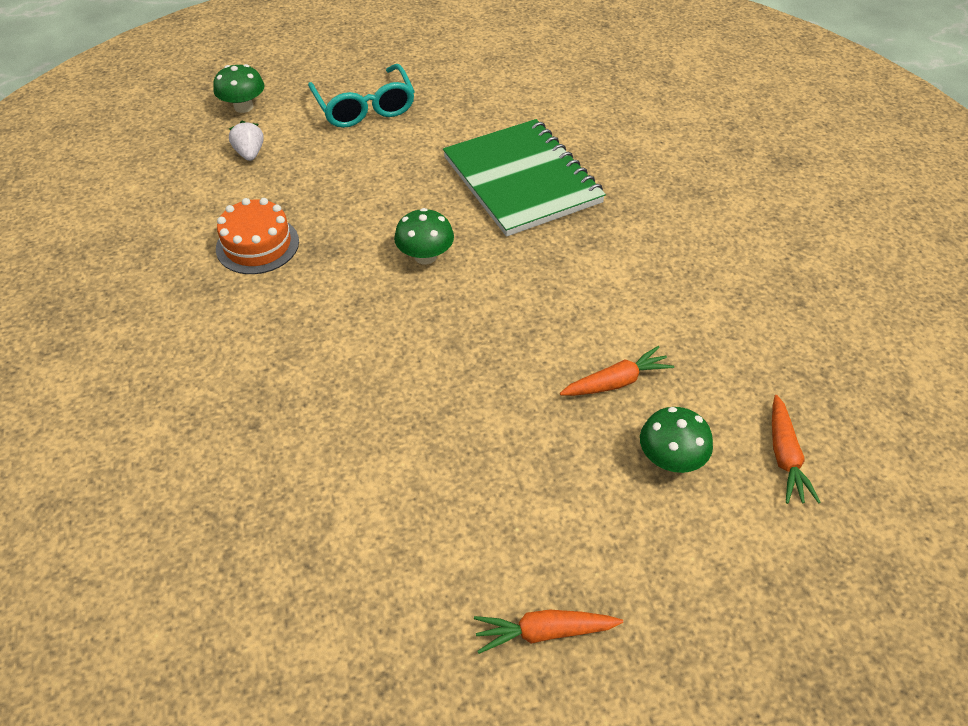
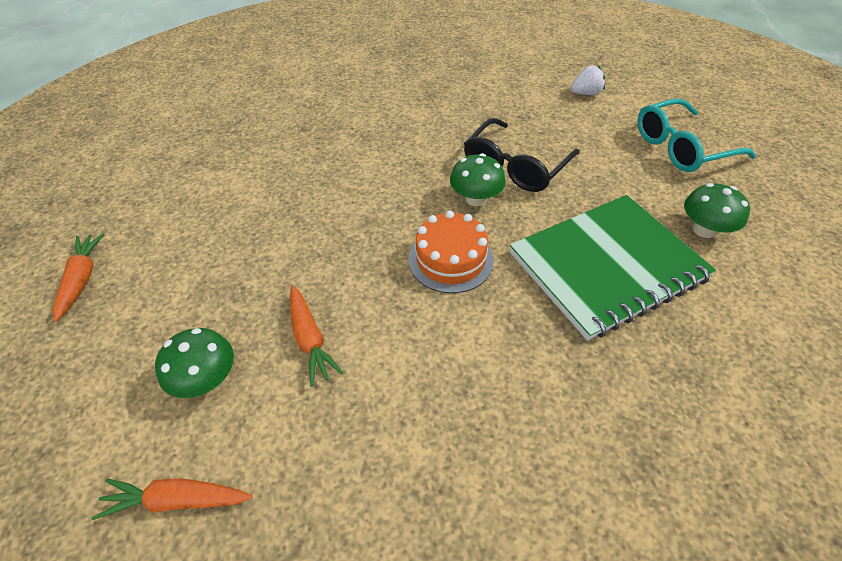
camera: 90 degrees right, 0 degrees up
(243, 107) = (646, 83): green mushroom -> green mushroom (704, 230)
(257, 245) = (477, 110): orange cake -> orange cake (450, 259)
(375, 222) = (515, 166): none -> black glasses

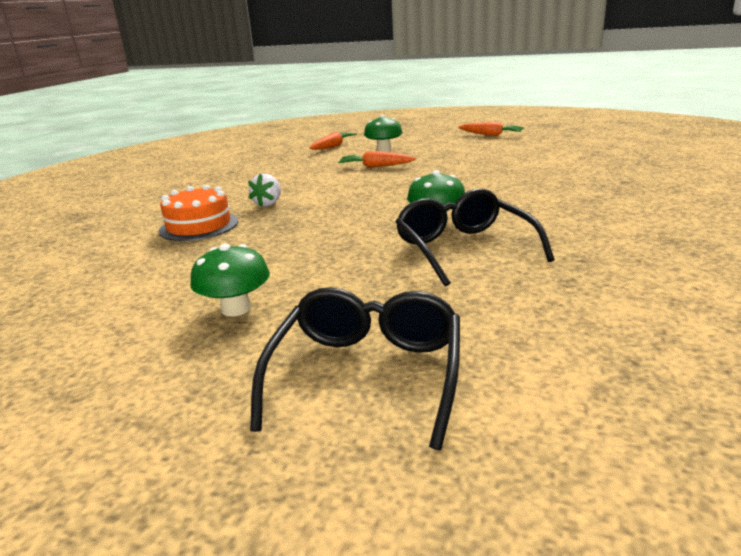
camera: 125 degrees right, 25 degrees down
(450, 259) = (381, 202): orange cake -> orange cake (199, 226)
(585, 93) = (608, 355): white strawberry -> white strawberry (268, 204)
(607, 266) = (285, 247): green notebook -> none
(681, 147) = (367, 374): turquoise glasses -> black glasses

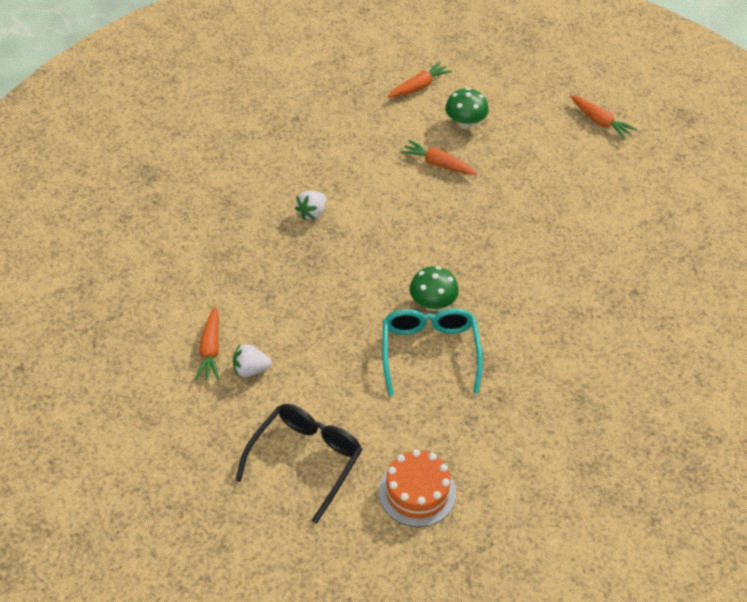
camera: 15 degrees right, 25 degrees up
(170, 305) = (210, 350): none -> orange carrot
(199, 226) = (246, 235): orange cake -> orange cake (417, 492)
(236, 309) = (250, 370): green mushroom -> white strawberry
(464, 248) = (429, 352): black glasses -> turquoise glasses

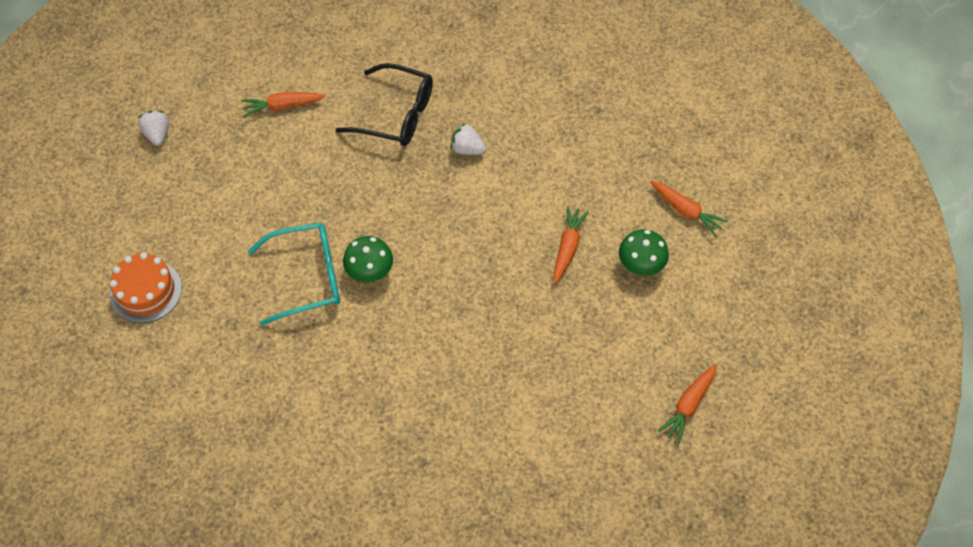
camera: 80 degrees right, 10 degrees up
(250, 370) = (265, 140): white strawberry -> white strawberry (157, 134)
(306, 460) = (172, 200): black glasses -> black glasses (396, 114)

